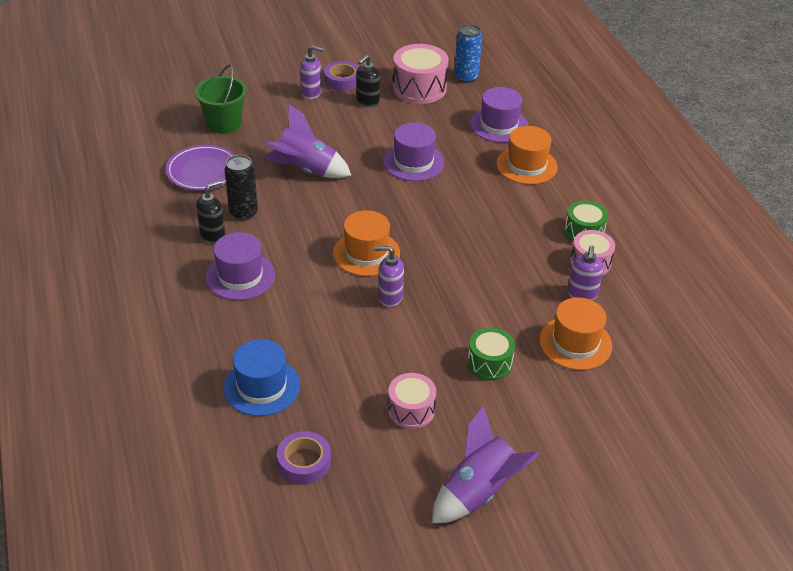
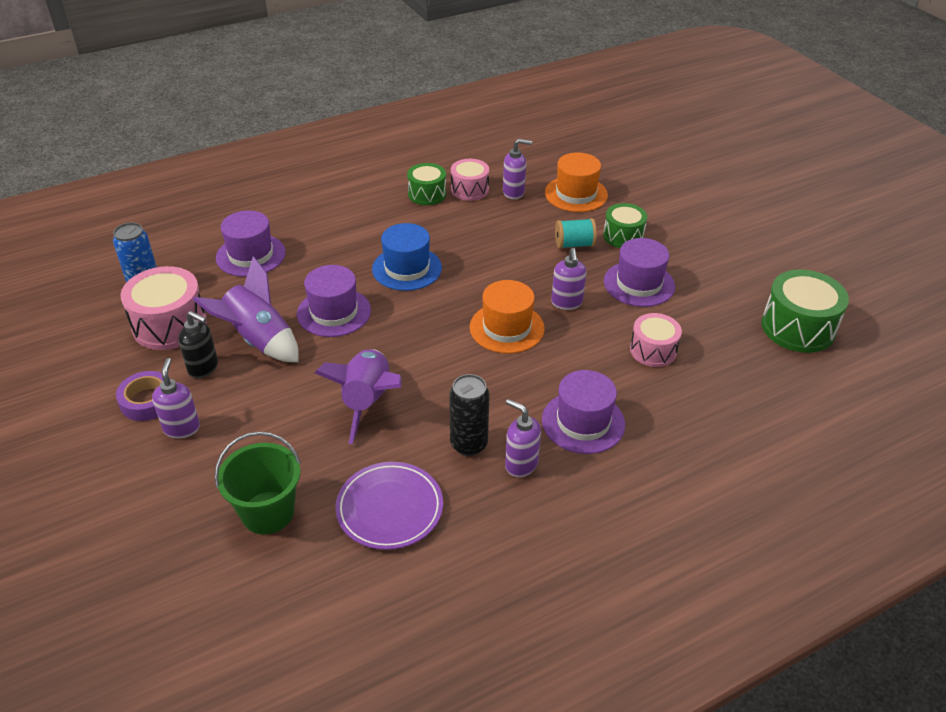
camera: 100 degrees left, 0 degrees up
(213, 235) = (521, 464): black soap dispenser -> purple soap dispenser
(262, 386) = (731, 371): blue hat -> blue hat (407, 268)
(304, 462) = (798, 327): purple tape -> green drum
(406, 355) = (639, 284): none -> purple hat
(411, 410) = (702, 273): pink drum -> pink drum (653, 350)
(479, 491) = (760, 231): purple rocket -> purple rocket (258, 340)
(481, 321) = (574, 244): none -> turquoise spool
(526, 165) = (326, 232): orange hat -> none

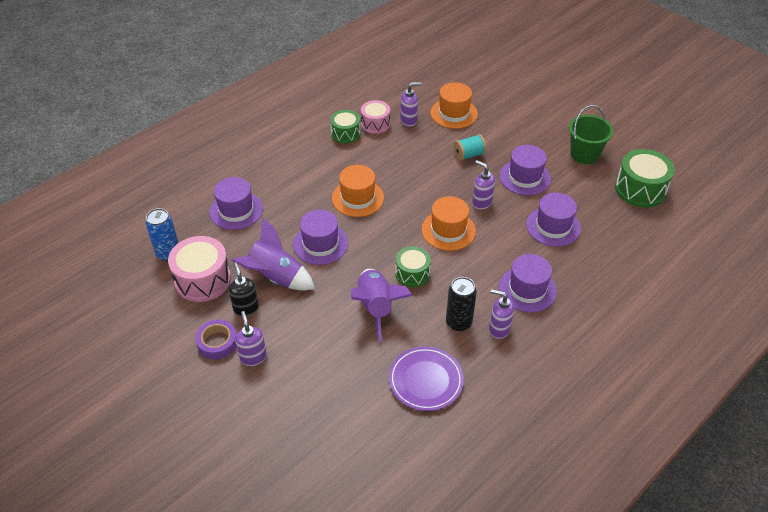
camera: 15 degrees left, 5 degrees up
(203, 368) = (246, 308): black soap dispenser -> black soap dispenser turned 120 degrees counterclockwise
(268, 512) = (344, 403): green bucket -> green bucket (584, 154)
(407, 268) = (357, 198): blue hat -> orange hat
(566, 303) = (481, 202): purple soap dispenser -> purple soap dispenser turned 150 degrees clockwise
(623, 236) = (500, 141): green drum -> green drum (412, 273)
(653, 350) = (553, 226): pink drum -> purple hat

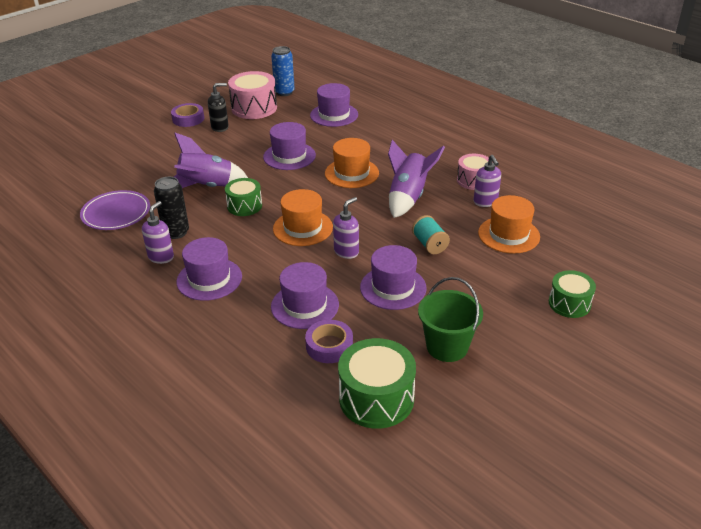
camera: 90 degrees right, 10 degrees down
(253, 357) = (169, 134): purple soap dispenser -> none
(275, 277) = (251, 137): purple rocket -> purple rocket (408, 197)
(345, 133) = (452, 163): green drum -> green drum (569, 303)
(595, 212) = (329, 346): none -> purple tape

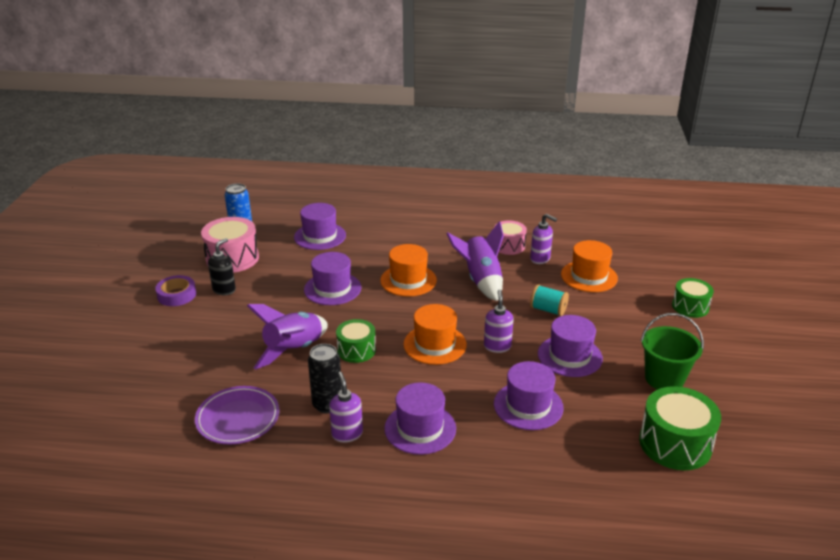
camera: 40 degrees left, 5 degrees down
(329, 346) = (590, 426): purple tape -> none

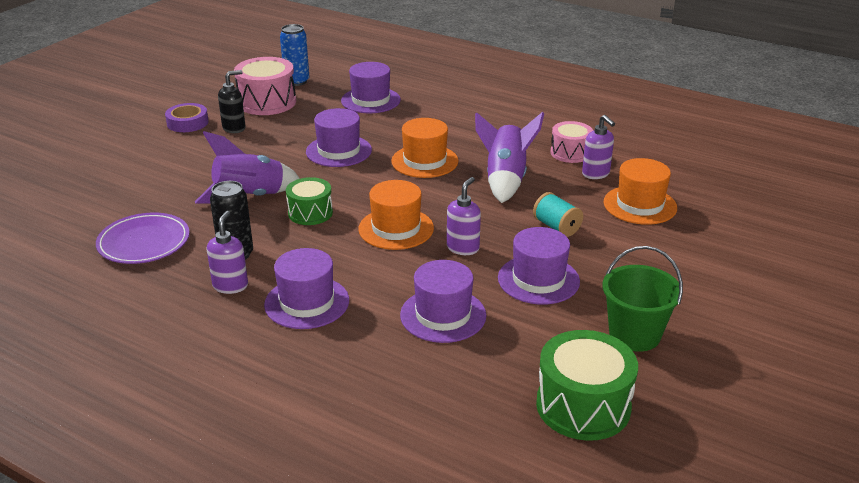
camera: 25 degrees right, 0 degrees up
(690, 307) = (744, 268): green drum -> none

